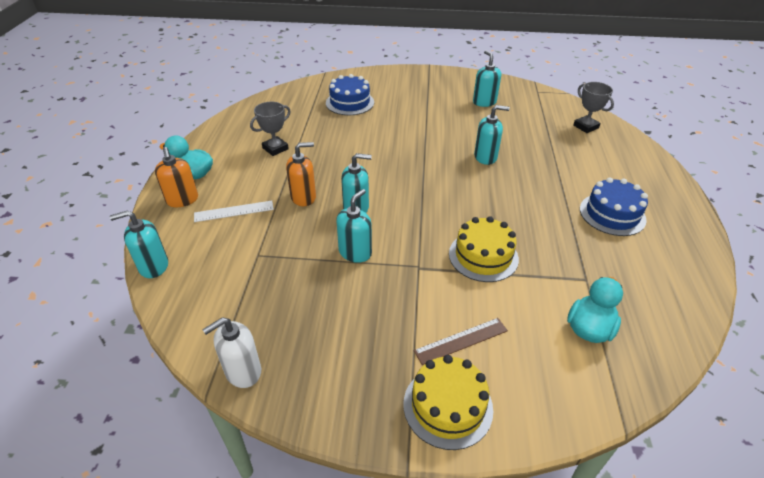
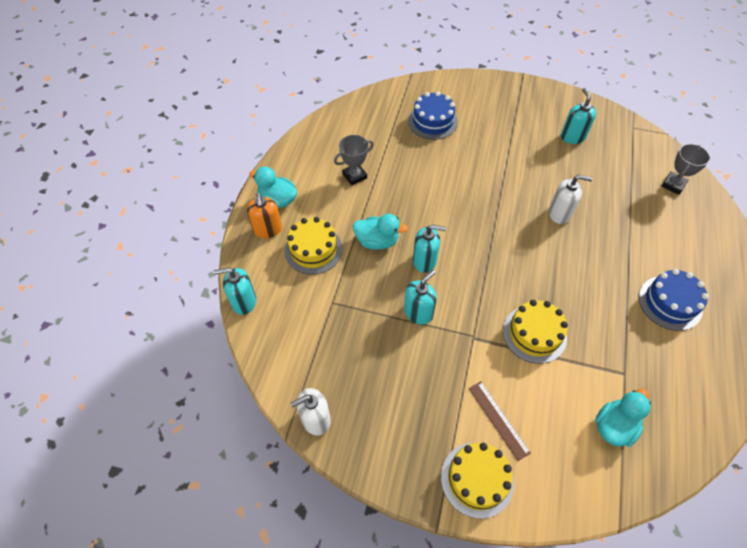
camera: 10 degrees right, 15 degrees up
(234, 211) = (313, 249): white ruler -> yellow cake
(303, 197) = (377, 241): orange soap dispenser -> turquoise duck
(461, 340) = (498, 419): brown ruler -> brown ruler turned 75 degrees clockwise
(485, 157) = (559, 213): turquoise soap dispenser -> white soap dispenser
(586, 127) = (673, 185): grey trophy -> grey trophy turned 60 degrees clockwise

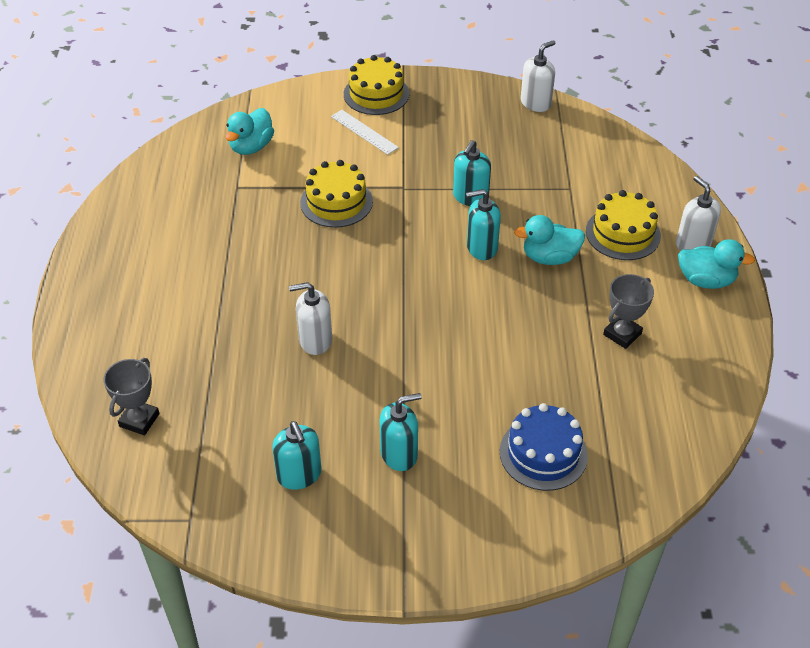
camera: 165 degrees right, 10 degrees down
(243, 302) = (666, 171): turquoise soap dispenser -> turquoise soap dispenser (399, 454)
(267, 229) = (693, 244): orange soap dispenser -> white soap dispenser
(498, 419) = (364, 132): brown ruler -> white ruler
(670, 303) = (175, 260): blue cake -> none

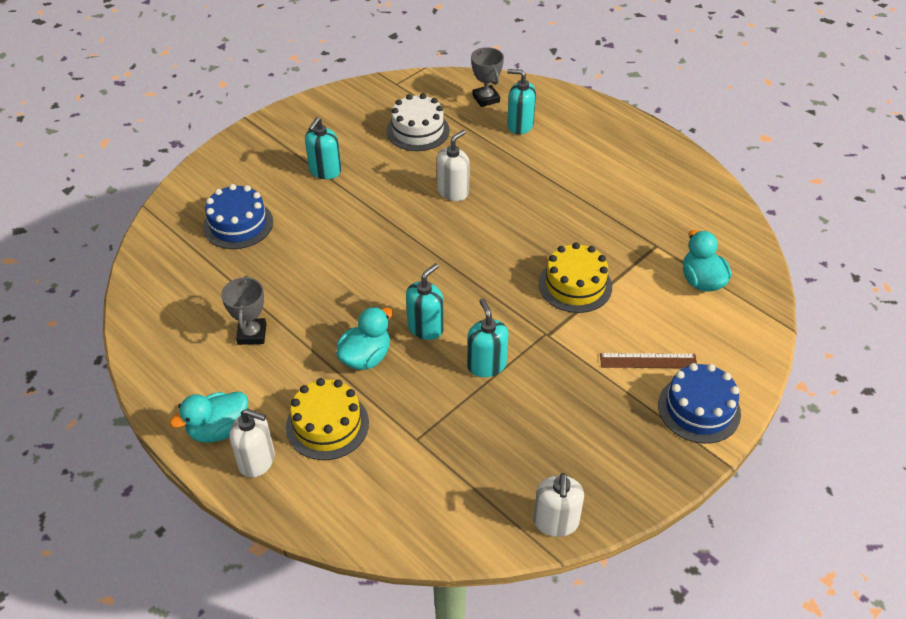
camera: 135 degrees right, 0 degrees up
(255, 433) = (418, 130): none -> white cake
(299, 475) = (367, 130): turquoise soap dispenser -> turquoise soap dispenser (520, 125)
(364, 132) = (648, 361): white ruler -> brown ruler
(376, 94) = (699, 409): yellow cake -> blue cake

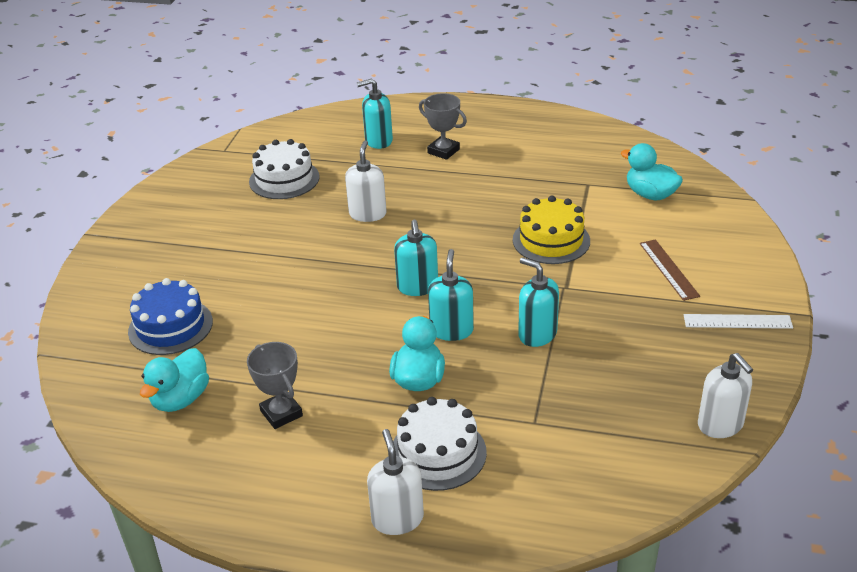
camera: 30 degrees left, 10 degrees down
(219, 429) = (329, 512): turquoise duck -> turquoise duck (180, 399)
(257, 460) = (397, 519): white soap dispenser -> white soap dispenser turned 90 degrees counterclockwise
(325, 171) = (221, 246): turquoise soap dispenser -> turquoise soap dispenser (417, 287)
(327, 425) = (438, 453): yellow cake -> white cake
(486, 99) = (325, 132): grey trophy -> grey trophy (443, 151)
(648, 361) = (668, 269): brown ruler -> brown ruler turned 75 degrees counterclockwise
(660, 439) = (737, 321): none -> white ruler
(699, 409) = (743, 285): blue cake -> none

